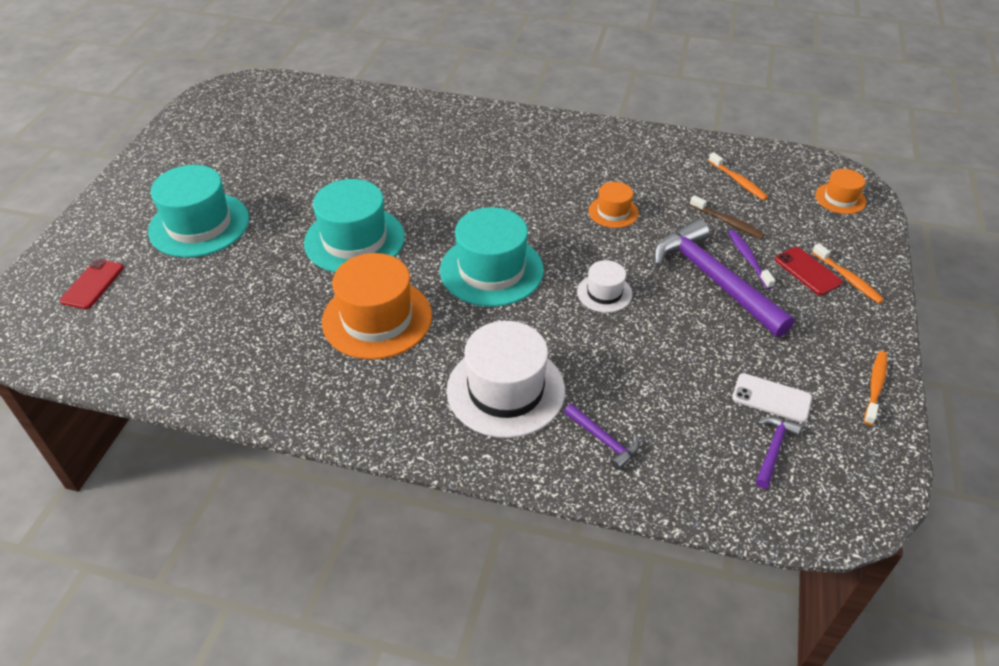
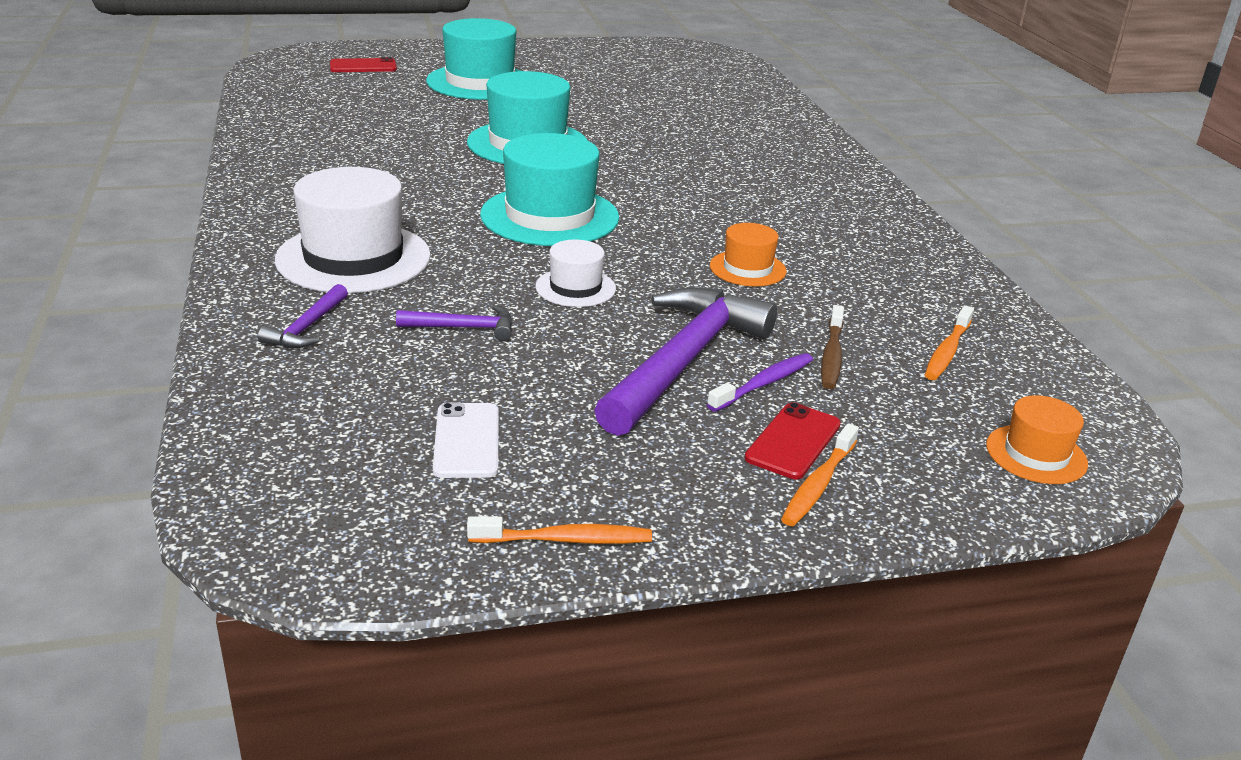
camera: 60 degrees right, 15 degrees down
(377, 318) = (415, 176): orange hat -> none
(773, 449) = (361, 454): purple hammer -> purple hammer (464, 328)

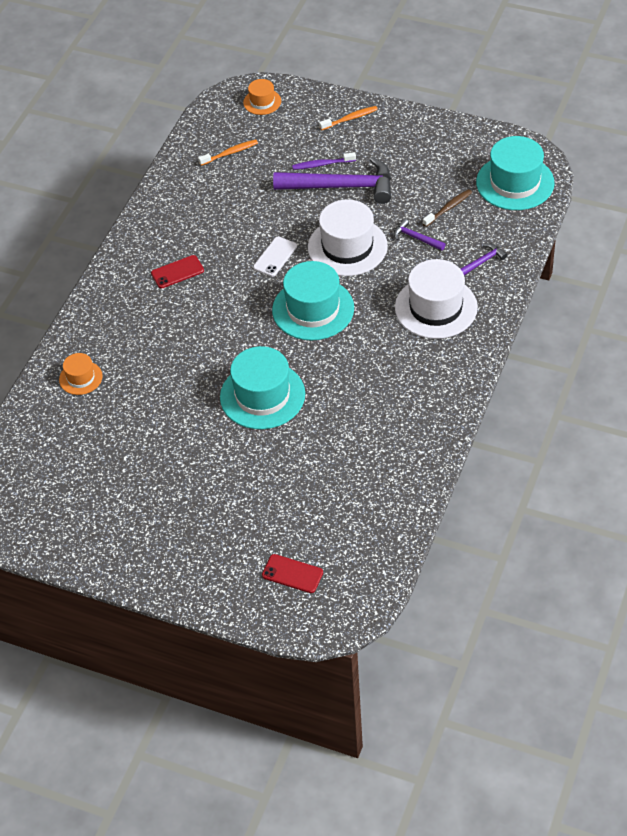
camera: 140 degrees left, 20 degrees up
(466, 441) = (454, 178): white phone -> white phone (275, 257)
(480, 82) = (223, 507): turquoise hat -> turquoise hat (515, 183)
(564, 540) = (449, 130): orange toothbrush -> none
(575, 288) = (347, 247): white hat -> white hat, size x1.93
(683, 361) = (341, 186): purple hammer -> purple hammer turned 150 degrees counterclockwise
(747, 268) = (255, 231): orange hat -> orange hat (80, 378)
(793, 441) = (340, 137): red phone -> red phone (177, 272)
(831, 355) = (279, 168): brown toothbrush -> brown toothbrush (448, 208)

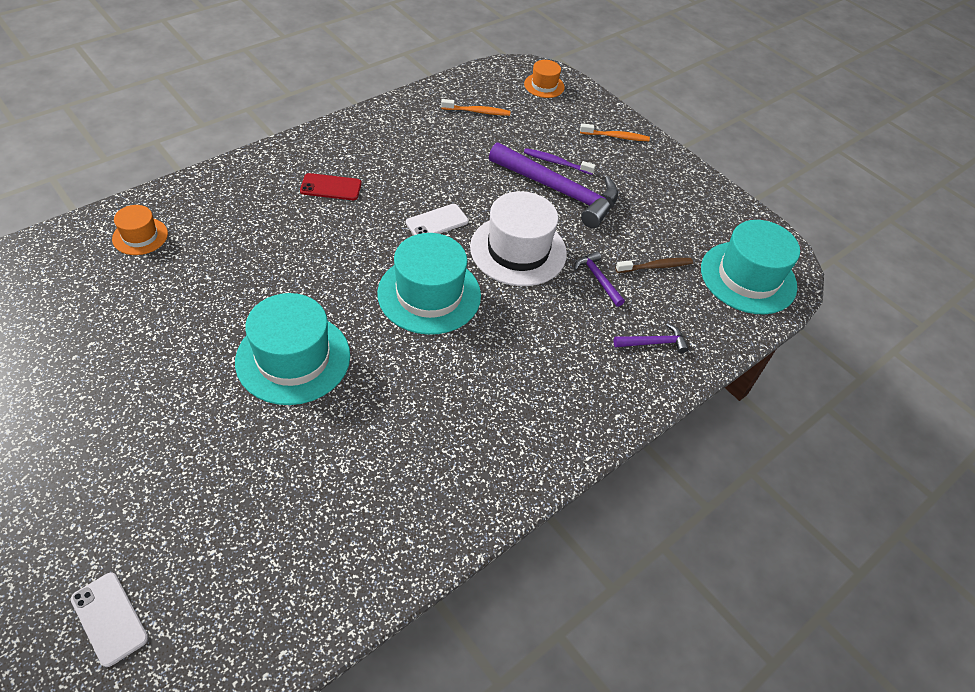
camera: 20 degrees right, 0 degrees up
(292, 574) = (109, 618): red phone -> white phone
(436, 307) = (564, 366): white hat -> none

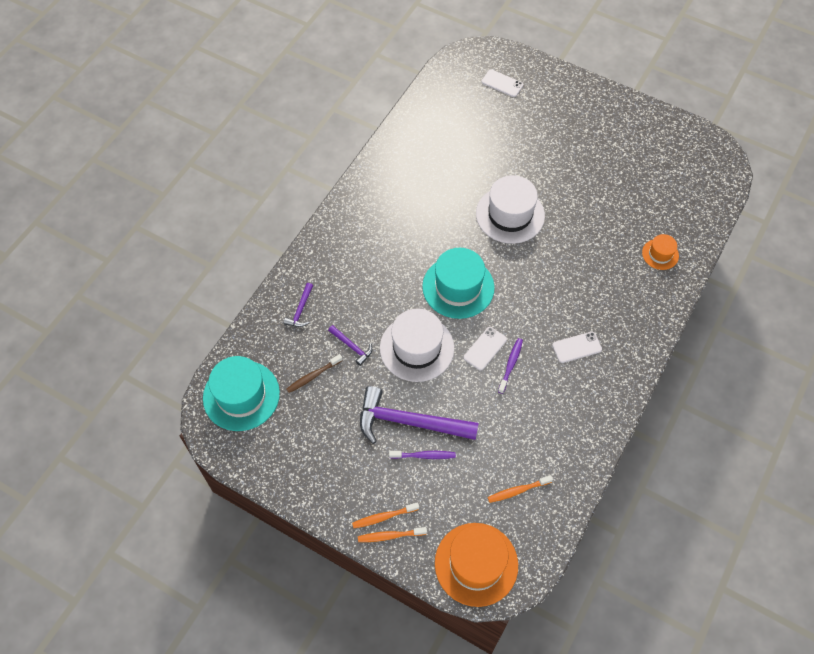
camera: 165 degrees right, 10 degrees up
(293, 358) = (510, 215): turquoise hat -> white hat
(331, 187) = (577, 347): red phone -> white phone
(418, 198) = (510, 365): none -> purple toothbrush
(544, 85) = (476, 564): orange hat -> orange hat, size x1.93
(614, 124) = (390, 536): none -> orange toothbrush
(653, 343) = (300, 310): purple hammer -> purple hammer turned 45 degrees counterclockwise

